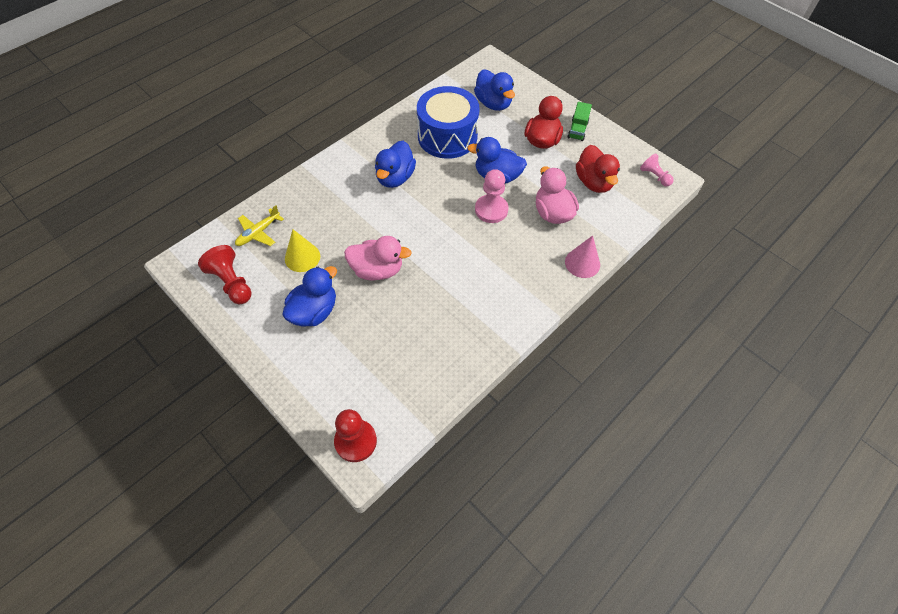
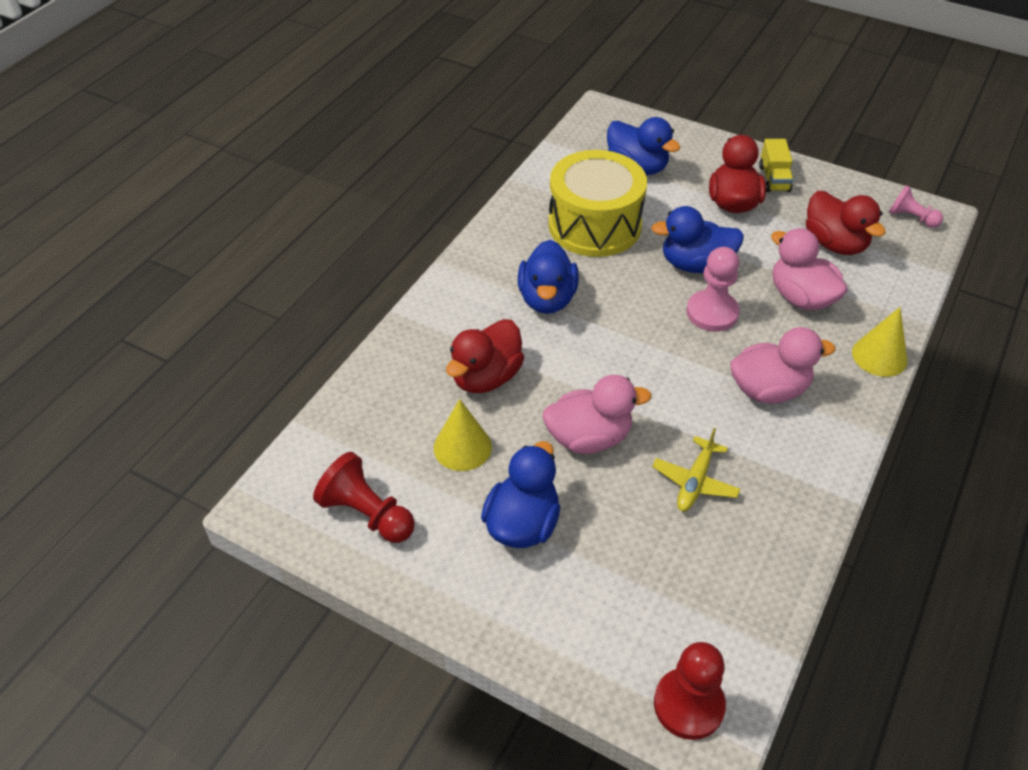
camera: 15 degrees left, 10 degrees down
(258, 233) = (373, 427): yellow plane -> yellow plane (695, 482)
(336, 218) = (486, 377): none -> red duck
(447, 136) = (594, 225): blue drum -> yellow drum
(500, 267) = (768, 390): none -> pink duck
(577, 130) = (774, 178): green truck -> yellow truck
(582, 263) = (879, 356): pink cone -> yellow cone

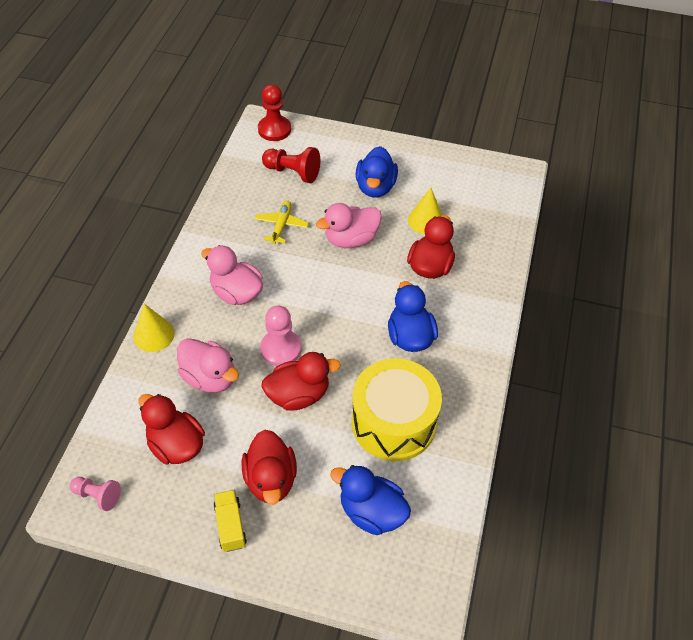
camera: 165 degrees right, 5 degrees up
(367, 514) = (462, 177): red pawn -> red pawn (293, 172)
(695, 264) = (298, 395): blue duck -> red duck
(768, 390) = (236, 293): pink duck -> pink duck turned 60 degrees clockwise

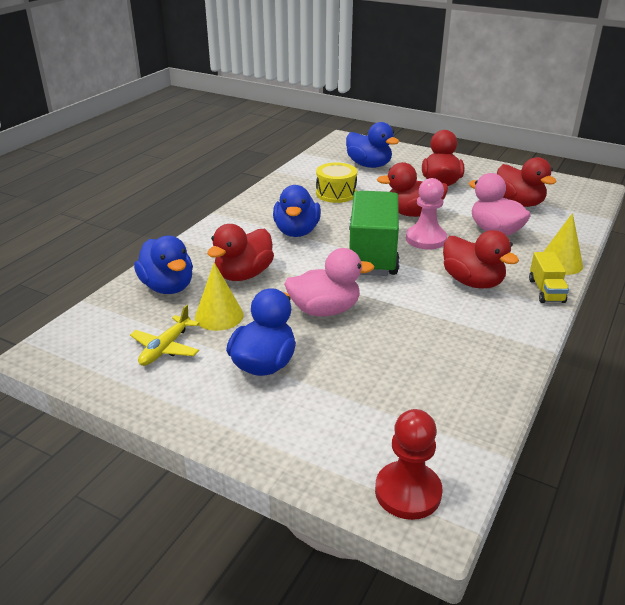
camera: 165 degrees left, 20 degrees down
(98, 495) = (575, 190): pink pawn -> none
(230, 525) = (471, 170): yellow truck -> yellow truck (546, 291)
(236, 293) = (472, 282): pink duck -> red duck
(281, 225) = (413, 337): yellow plane -> yellow plane (165, 348)
(293, 172) = (385, 405): red pawn -> none
(328, 316) = (372, 253): none -> green truck
(393, 422) = (336, 193): yellow drum -> yellow drum, size x0.57
(482, 242) = (168, 287): none -> blue duck

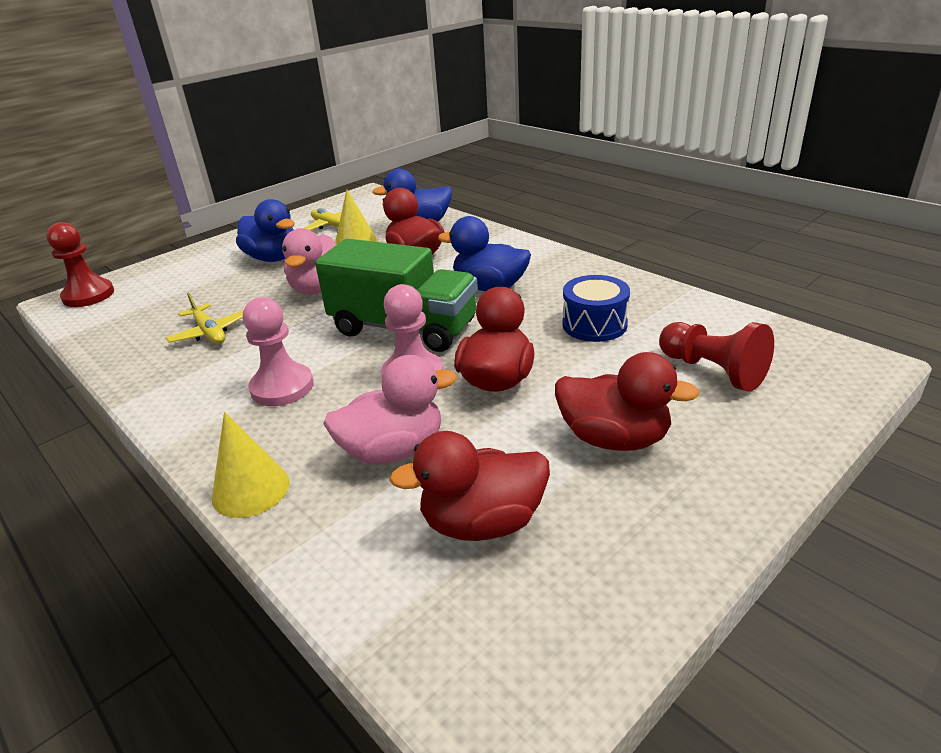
camera: 110 degrees right, 0 degrees up
(336, 193) = (594, 325): yellow drum -> blue drum
(369, 165) = (712, 371): blue duck -> red pawn
(429, 345) = (209, 332): none -> yellow plane
(472, 282) = (282, 387): red duck -> pink pawn
(546, 291) = (206, 444): yellow truck -> none

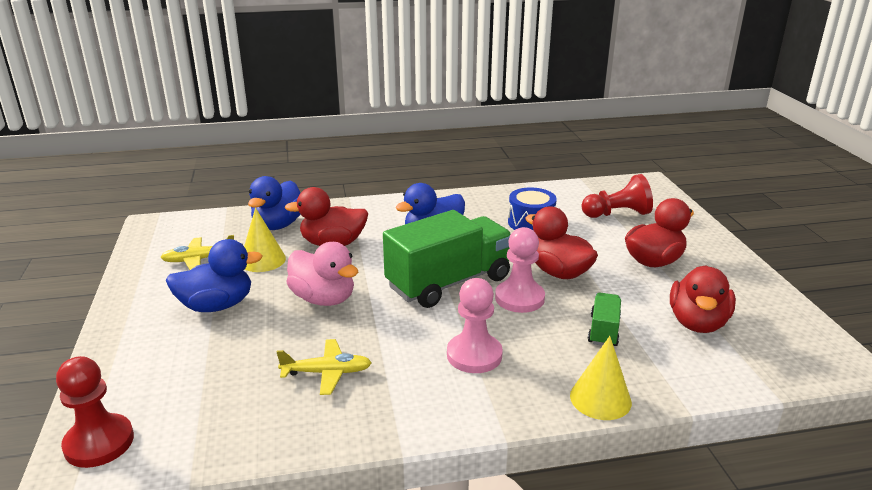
camera: 60 degrees left, 5 degrees down
(393, 450) = (603, 331): pink duck -> green truck

